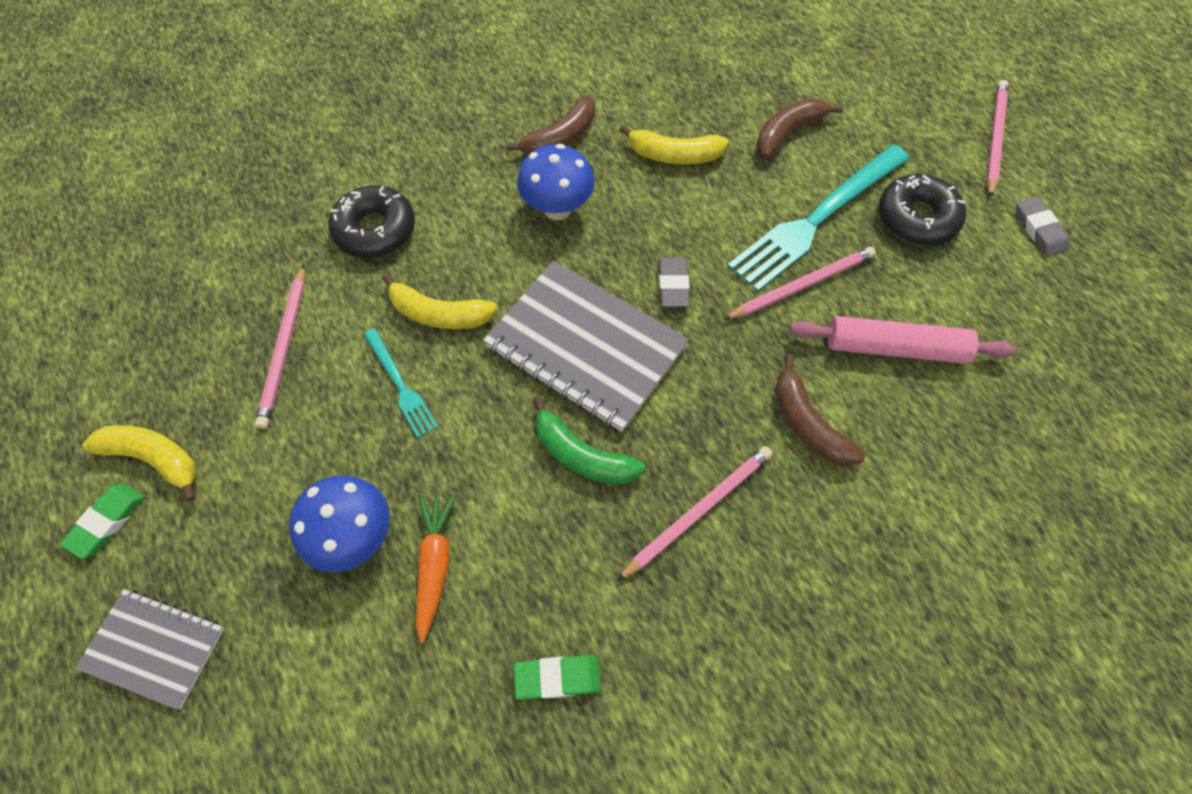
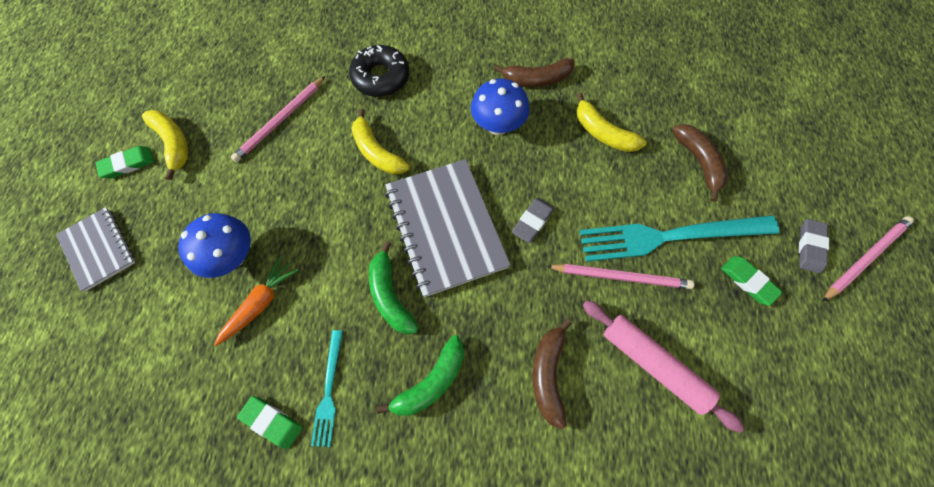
camera: 35 degrees right, 5 degrees up
(400, 385) = (323, 182): turquoise fork -> turquoise fork (329, 391)
(698, 511) = (431, 381): pink pencil -> green banana
(788, 133) = (698, 162): brown banana -> brown banana turned 75 degrees clockwise
(916, 218) = (748, 281): black donut -> green eraser
(1038, 229) = (845, 350): grey eraser -> grey eraser (810, 247)

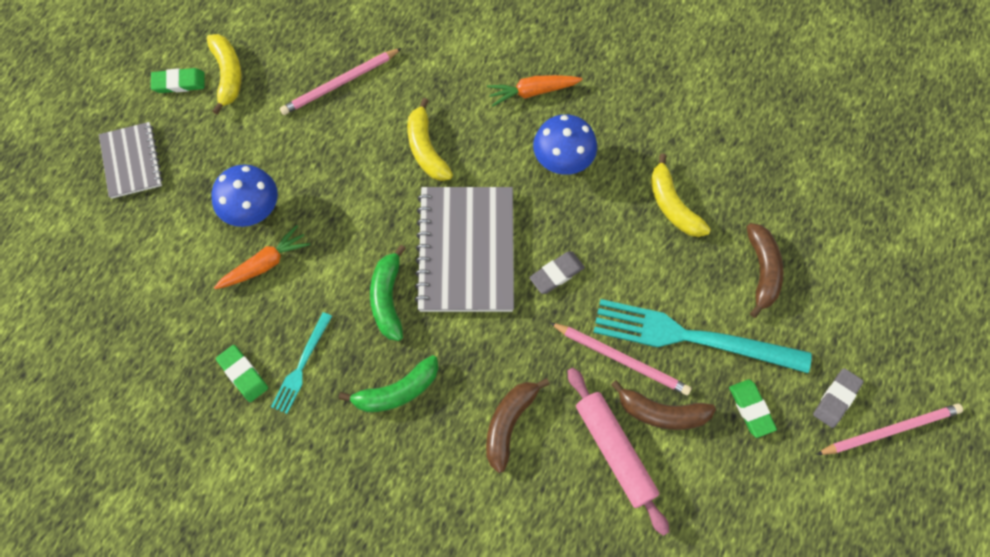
camera: 20 degrees right, 0 degrees up
(381, 77) = (459, 67): black donut -> none
(450, 79) = (533, 92): none -> orange carrot
(537, 79) = (627, 122): brown banana -> brown banana (662, 413)

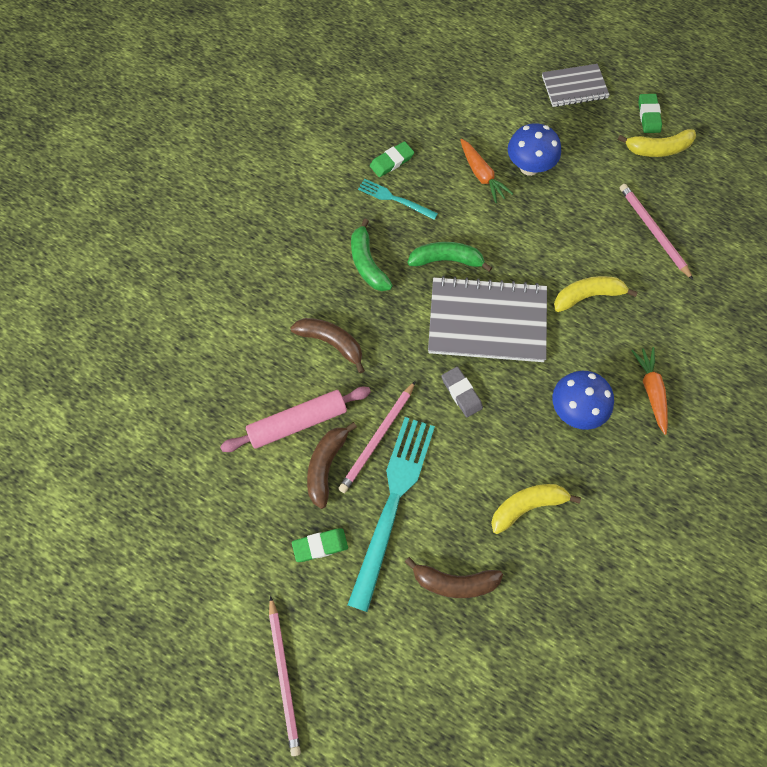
camera: 95 degrees right, 0 degrees up
(836, 399) = (320, 629): grey eraser -> none

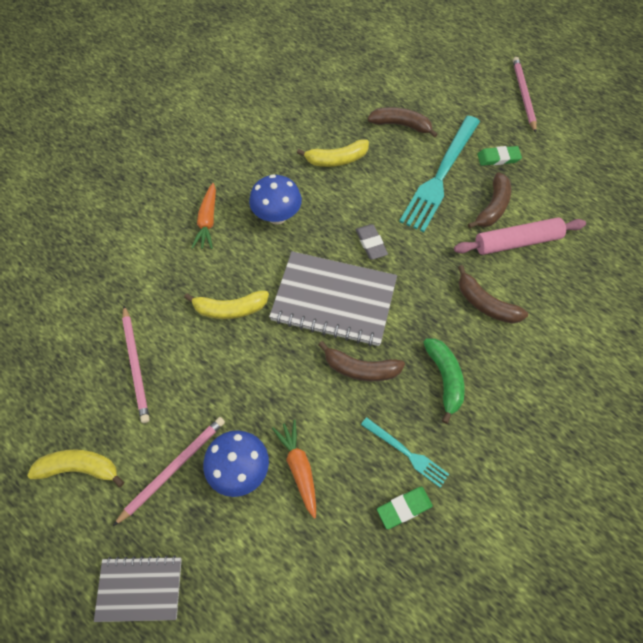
camera: 170 degrees left, 5 degrees down
(377, 438) = (448, 220): pink pencil -> pink pencil (173, 468)
(446, 260) = (361, 368): green banana -> brown banana
(648, 115) = (66, 521): green eraser -> none

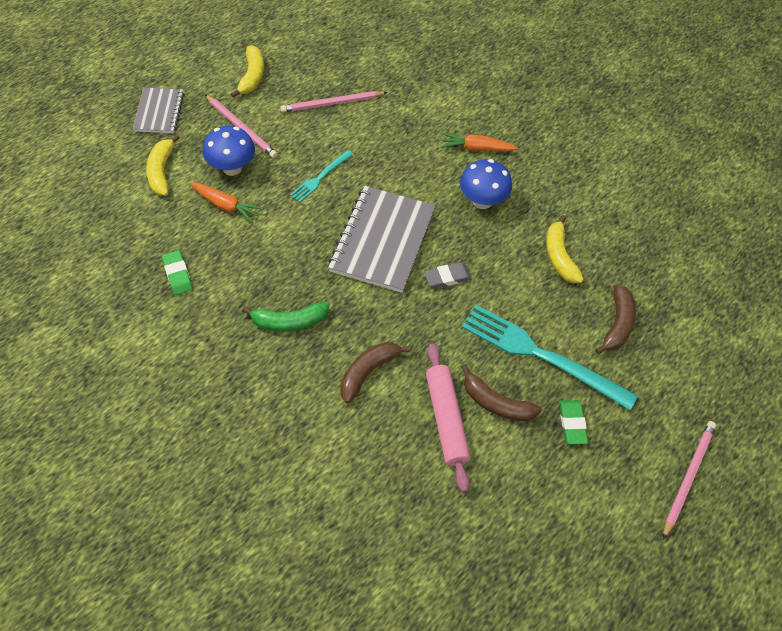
camera: 90 degrees right, 5 degrees down
(230, 309) = (379, 164): yellow banana -> yellow banana (162, 171)
(299, 468) = (226, 205): orange carrot -> orange carrot turned 45 degrees clockwise
(361, 368) = (308, 256): brown banana -> none
(406, 453) = (224, 282): turquoise fork -> turquoise fork (320, 177)
(523, 95) = (688, 477): pink pencil -> pink pencil turned 60 degrees counterclockwise

